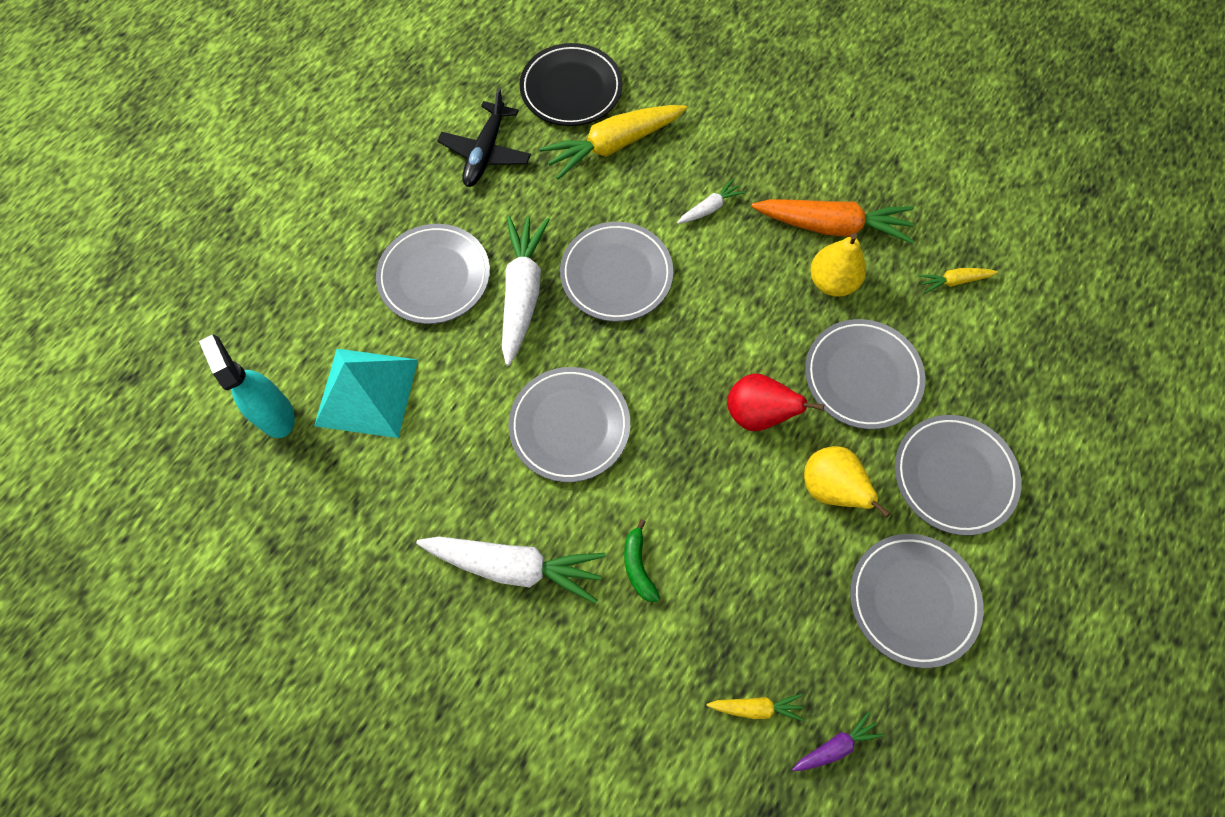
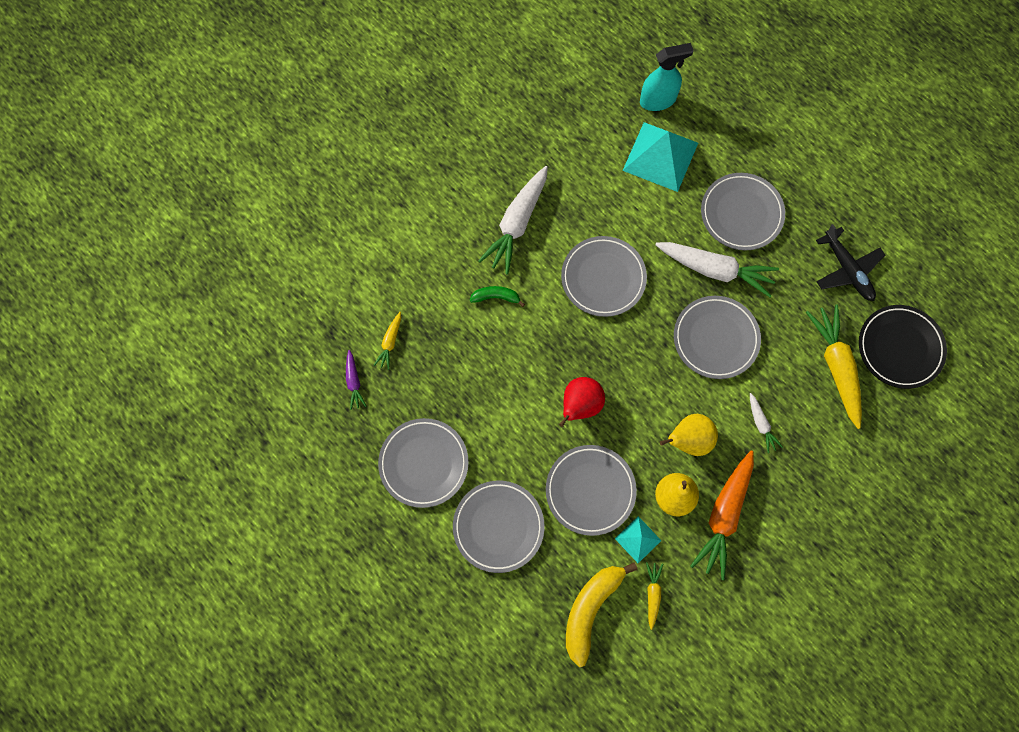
camera: 105 degrees right, 5 degrees up
(486, 152) = (847, 269): black plane -> black plane turned 150 degrees counterclockwise
(830, 488) = (513, 437): yellow pear -> yellow pear (688, 440)
(898, 310) = (638, 539): none -> turquoise pyramid
(1002, 343) = (590, 609): none -> yellow banana

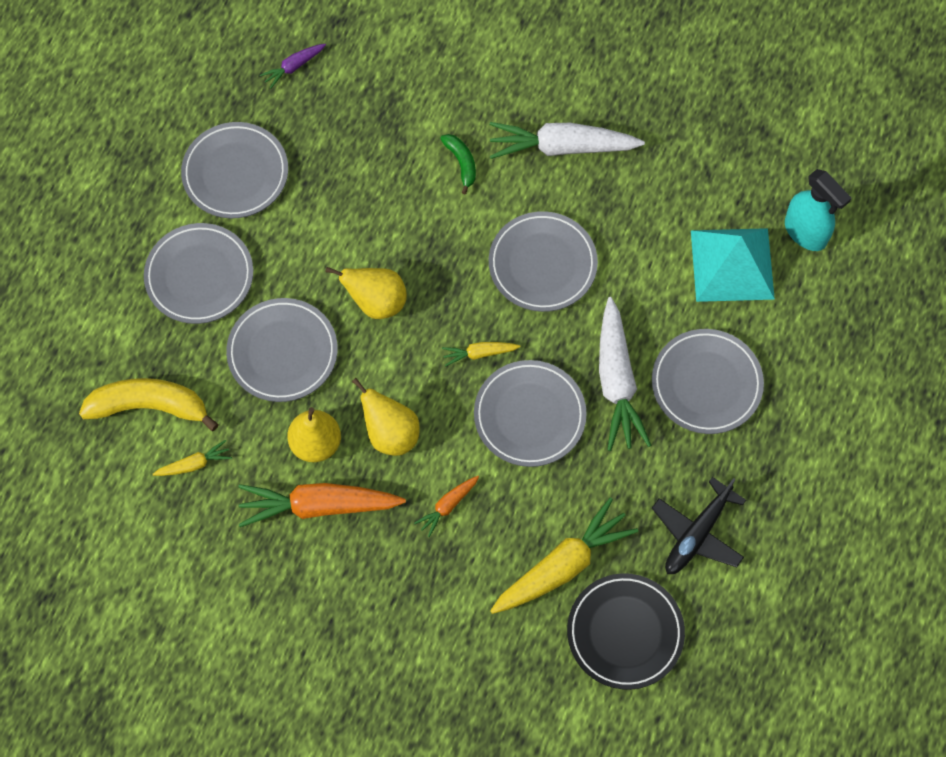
camera: 65 degrees right, 5 degrees down
(390, 342) = (355, 81): yellow carrot -> yellow carrot (479, 353)
(580, 405) = (376, 302): red pear -> yellow pear
(638, 539) = (249, 424): turquoise pyramid -> none
(761, 424) = (447, 506): white carrot -> orange carrot

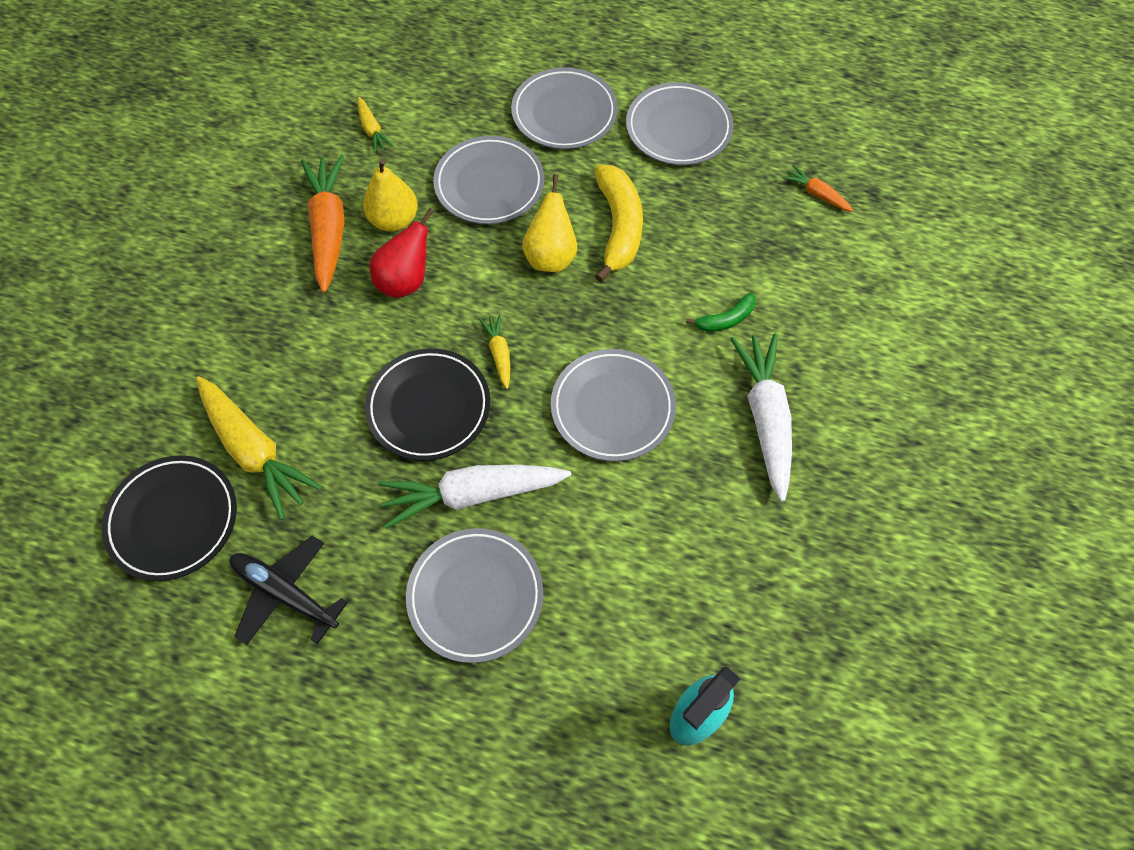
camera: 85 degrees right, 5 degrees down
(149, 406) = (429, 92): yellow banana -> yellow banana (619, 227)
(293, 67) = (808, 162): purple carrot -> none
(390, 433) = (405, 281): yellow pear -> red pear
(447, 506) = (326, 337): orange carrot -> orange carrot (816, 194)
(529, 415) = (429, 407): grey plate -> black plate
(732, 264) = (638, 621): turquoise pyramid -> none

